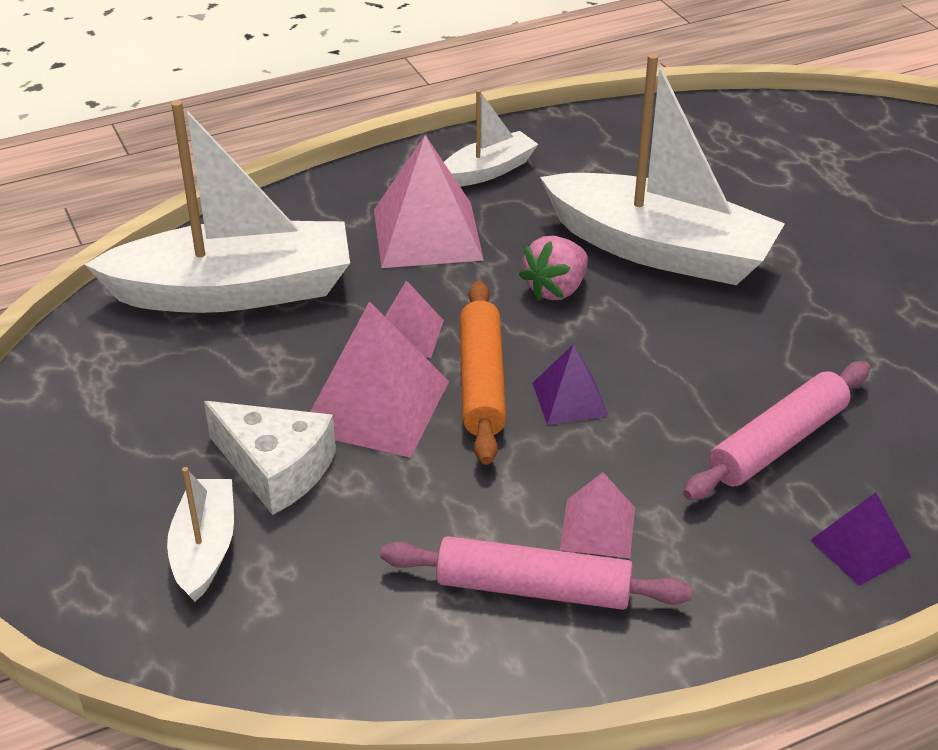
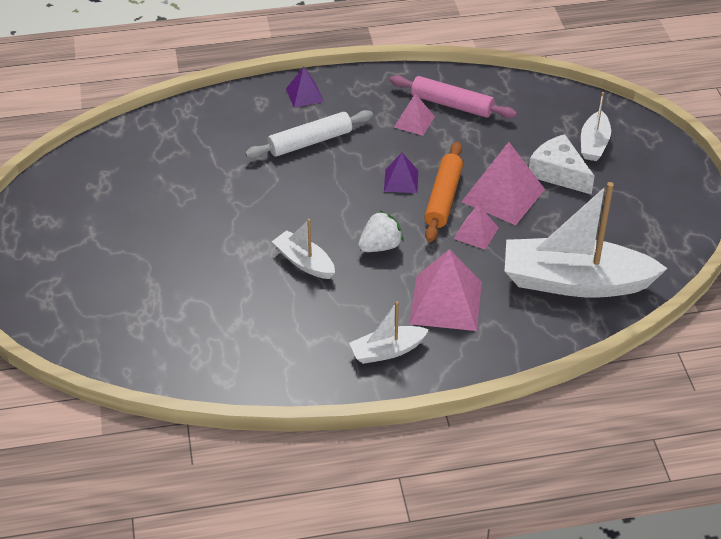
camera: 165 degrees left, 5 degrees up
(556, 289) = (380, 246): pink strawberry -> white strawberry
(659, 250) = (304, 262): white boat -> white boat, size x0.49
(777, 443) = (310, 142): pink rolling pin -> white rolling pin

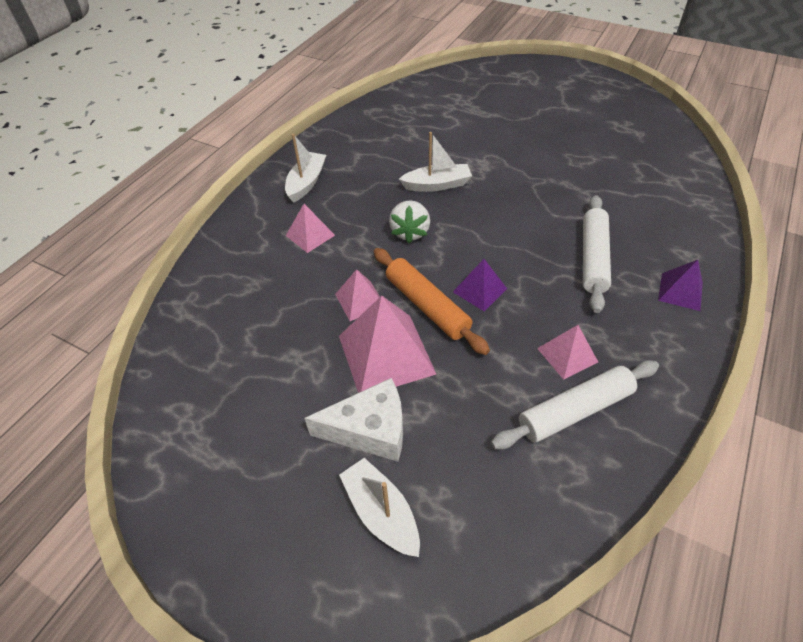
camera: 130 degrees right, 5 degrees up
(446, 302) = (310, 235): pink pyramid -> pink pyramid, size x0.55
(452, 104) = (575, 410): pink rolling pin -> white rolling pin
(575, 282) = (229, 330): white boat -> none

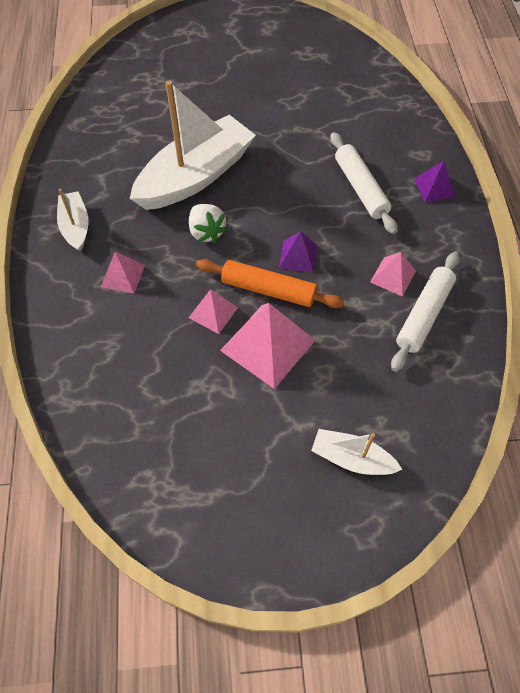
camera: 35 degrees left, 10 degrees up
(370, 429) = (300, 407): white cheese -> none
(437, 185) = (195, 176): white boat -> white boat, size x2.04

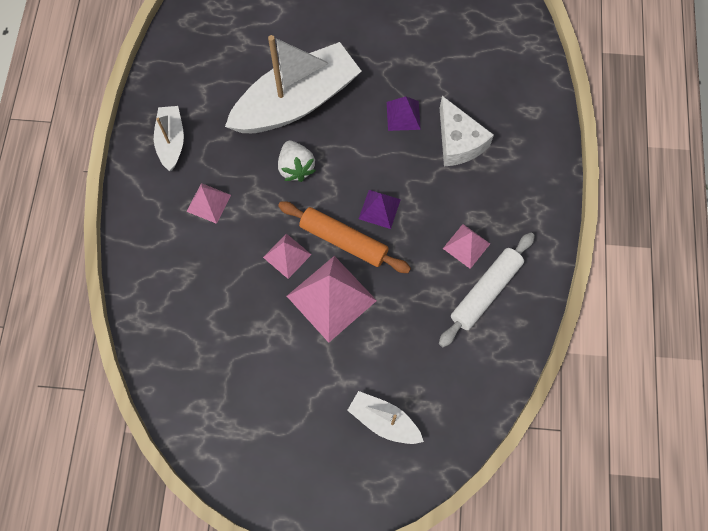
camera: 10 degrees right, 10 degrees up
(360, 188) = (458, 142): white rolling pin -> white cheese
(434, 187) = (534, 152): purple pyramid -> purple pyramid (403, 115)

